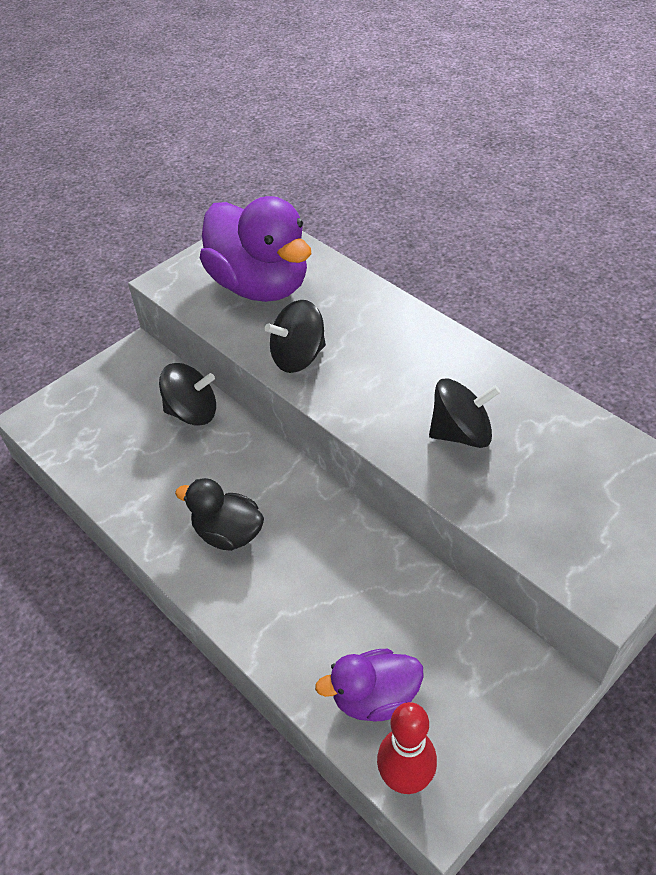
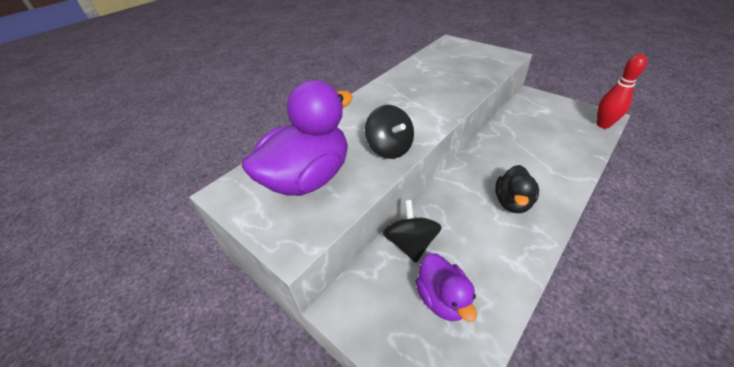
camera: 95 degrees left, 5 degrees down
(374, 697) = (574, 135): purple duck -> purple duck (442, 298)
(461, 433) = (438, 88): black spinning top -> none

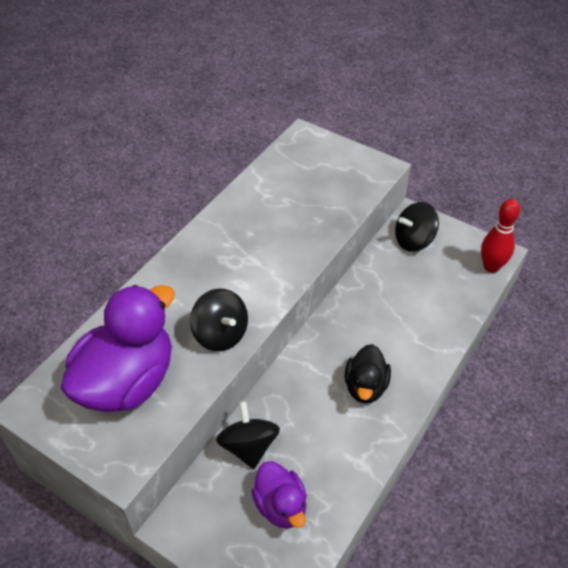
camera: 10 degrees left, 5 degrees up
(535, 108) = (414, 240): none -> black spinning top

